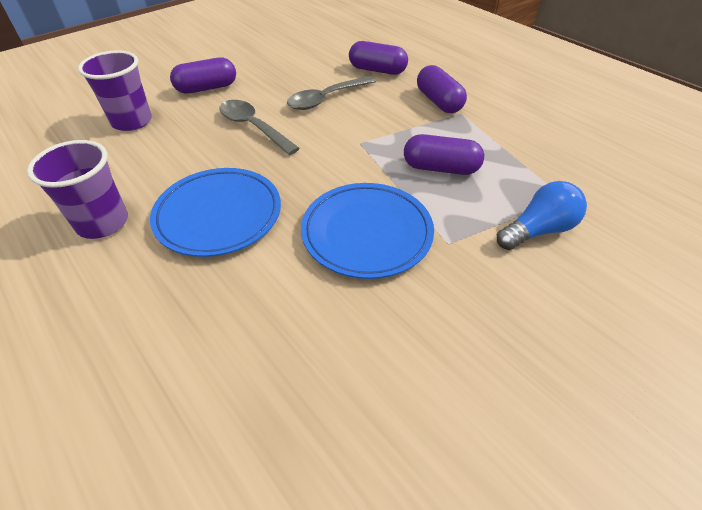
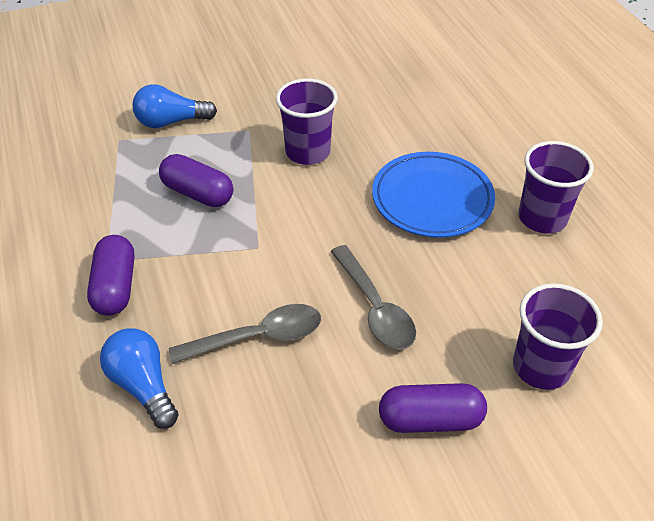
camera: 160 degrees left, 0 degrees up
(367, 233) = (308, 152): blue plate -> purple cup
(377, 70) = (143, 386): purple capsule -> blue light bulb

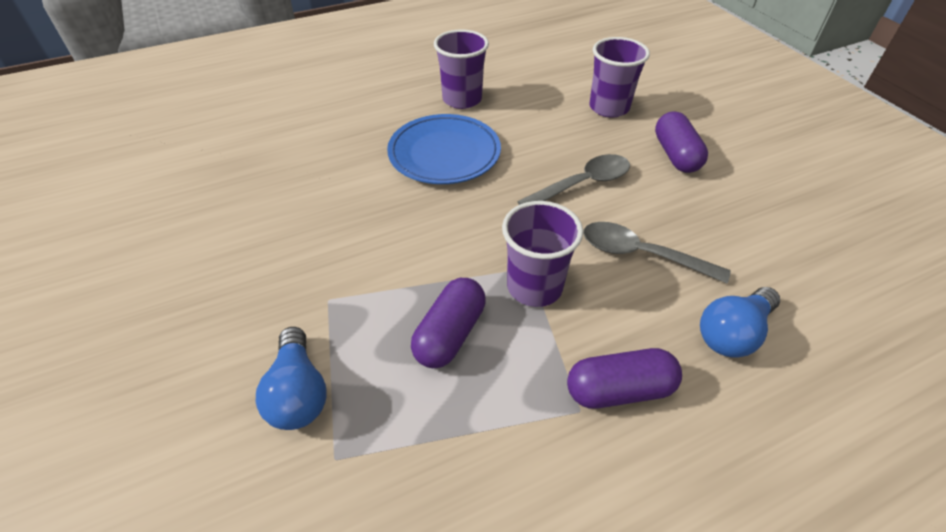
camera: 95 degrees left, 0 degrees up
(258, 337) = (641, 254): grey spoon -> grey spoon turned 45 degrees counterclockwise
(308, 152) = (374, 241): purple cup -> purple cup (534, 287)

